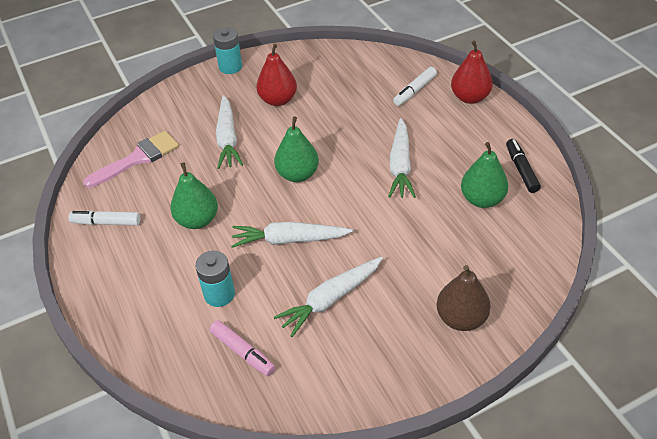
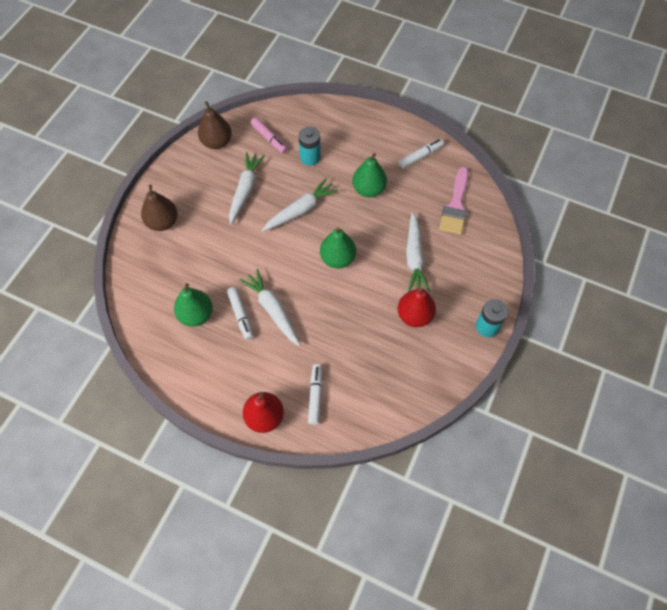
camera: 140 degrees right, 15 degrees up
(227, 139) = (414, 257): white carrot -> white carrot turned 135 degrees counterclockwise
(242, 352) = (269, 138): pink marker -> pink marker turned 135 degrees counterclockwise
(314, 391) = (217, 142): none -> brown pear
(435, 176) = (241, 315): none -> white marker
(521, 170) = (181, 360): black marker -> none

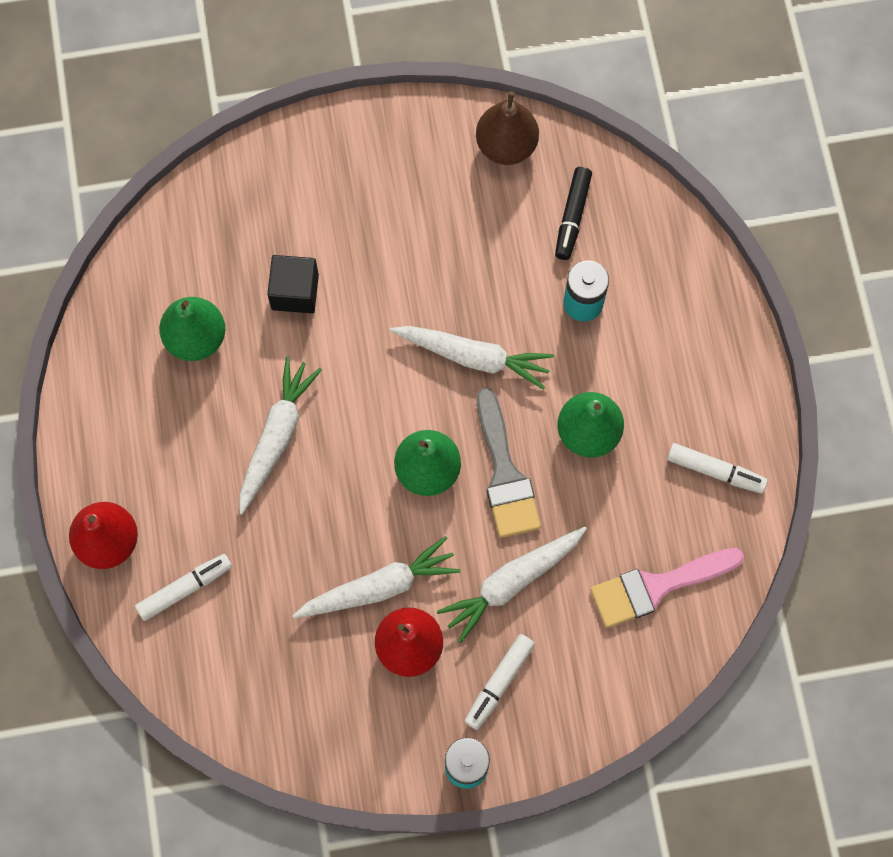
camera: 55 degrees right, 10 degrees up
(162, 222) = (310, 179): brown pear -> none
(210, 260) = (295, 292): none -> black cube
(241, 315) = (237, 399): white marker -> white marker (499, 683)
(245, 190) = (450, 252): white carrot -> white carrot (379, 587)
(269, 138) = (572, 216): pink marker -> black marker
(363, 230) = (505, 474): none -> grey brush

